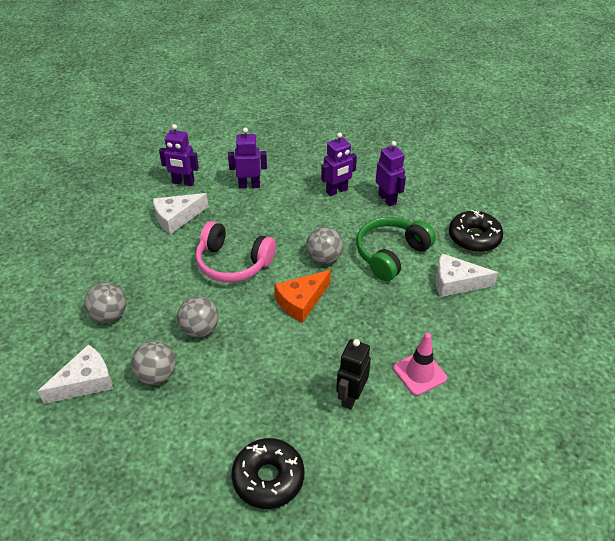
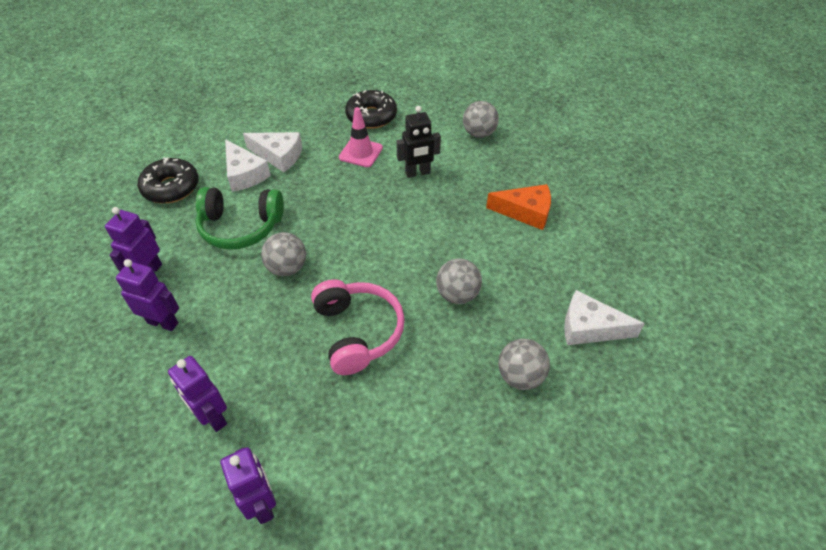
camera: 130 degrees left, 5 degrees up
(157, 375) = (527, 286): grey ball -> grey ball (479, 134)
(176, 218) = (336, 446): white cheese -> white cheese (279, 156)
(268, 478) = (518, 175): black donut -> black donut (371, 116)
(301, 301) = (357, 250): orange cheese -> orange cheese (525, 212)

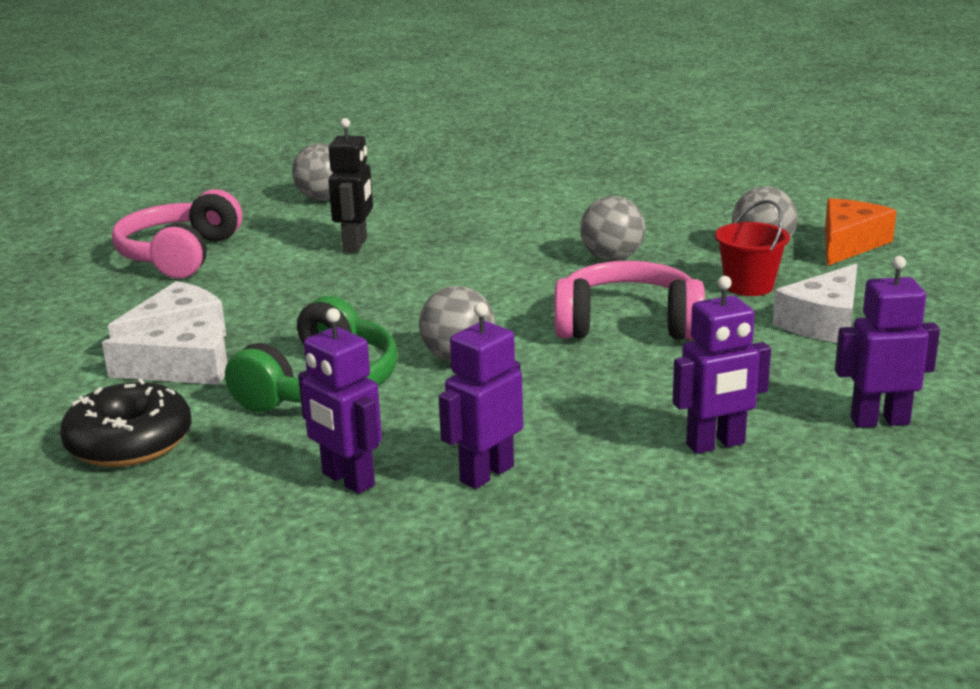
camera: 65 degrees left, 25 degrees down
(361, 153) = (258, 274): pink traffic cone -> none
(371, 116) = (180, 255): black donut -> pink headphones
(446, 383) = (749, 286): none -> red bucket
(525, 212) = (506, 201): orange cheese -> orange cheese (849, 244)
(589, 327) = (716, 206): white cheese -> white cheese (823, 322)

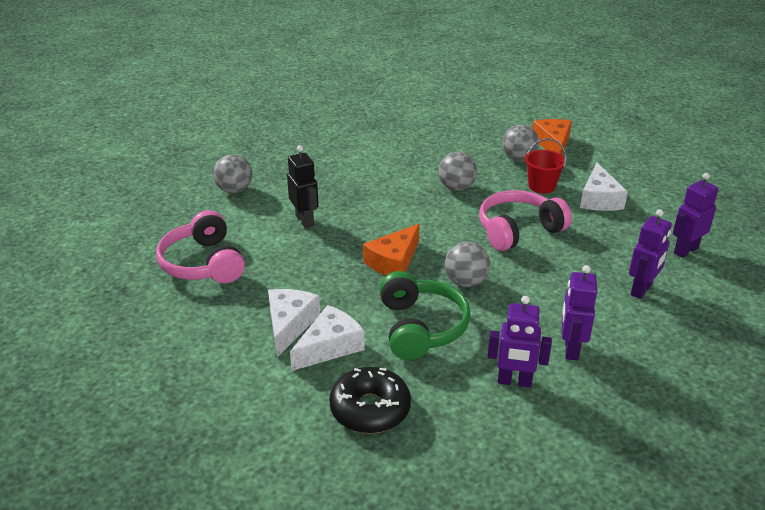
camera: 35 degrees left, 10 degrees up
(398, 311) = (393, 261): none -> orange cheese

